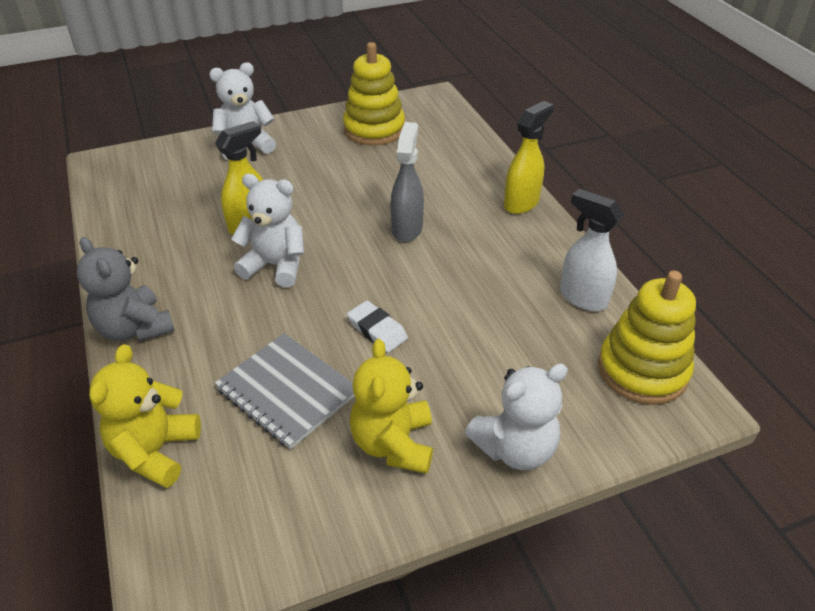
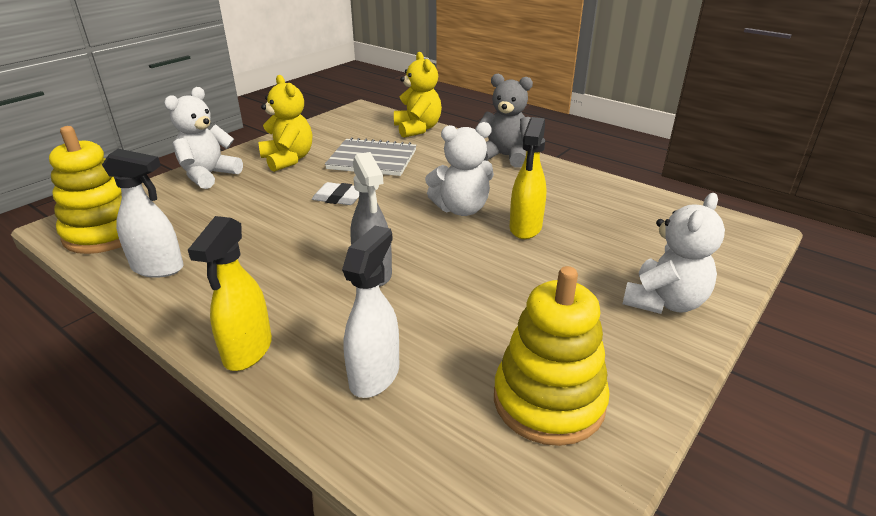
camera: 150 degrees right, 10 degrees down
(452, 166) = (375, 375): none -> white spray bottle

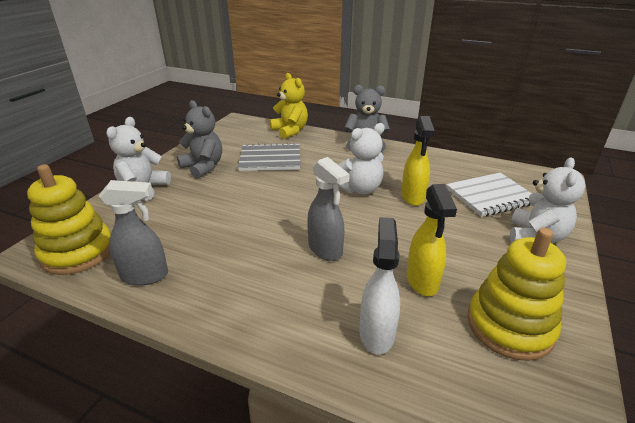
camera: 15 degrees left, 0 degrees up
(158, 268) = (145, 276): white spray bottle -> grey spray bottle
(247, 351) = (265, 334): yellow spray bottle -> yellow spray bottle (422, 281)
(288, 159) = (203, 167): yellow teddy bear -> grey teddy bear
(339, 198) = (262, 193): white eraser -> none
(635, 242) = (490, 196): none -> white notebook

